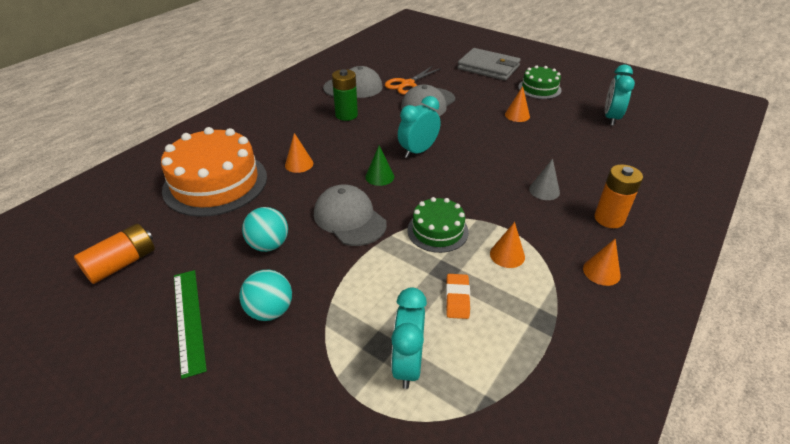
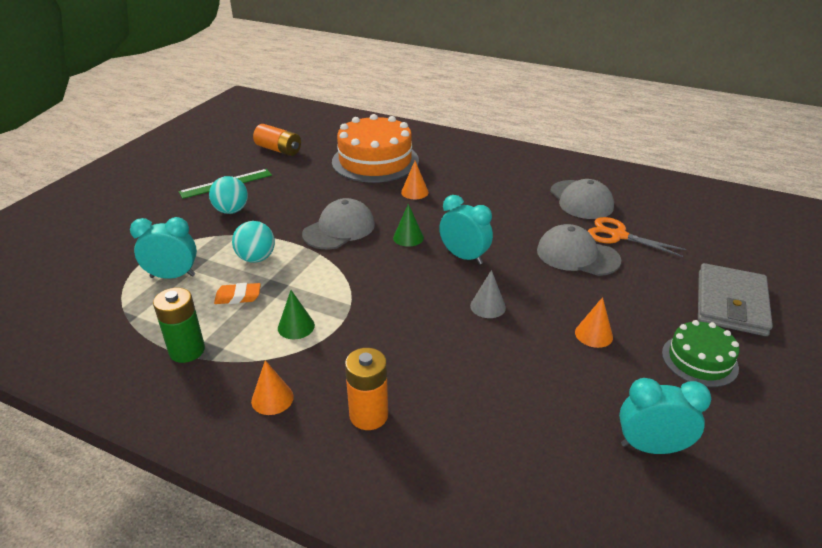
camera: 80 degrees right, 5 degrees down
(269, 245) = (301, 198): turquoise ball -> turquoise ball (256, 258)
(346, 115) = (516, 204): green battery -> green battery (187, 351)
(437, 230) = (328, 280): green cake -> none
(507, 255) = (296, 326): orange cone -> green cone
(544, 190) = (415, 357): grey cone -> grey cone (488, 306)

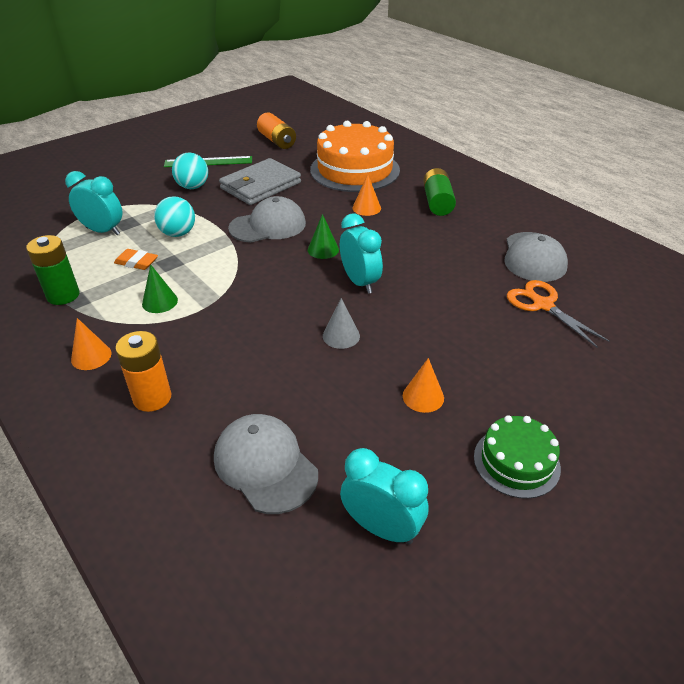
camera: 25 degrees right, 5 degrees up
(470, 173) = (437, 202): none -> green battery
(577, 255) = (477, 313): grey cap -> grey cap (265, 465)
(730, 303) = (611, 415): grey wallet -> grey wallet (260, 185)

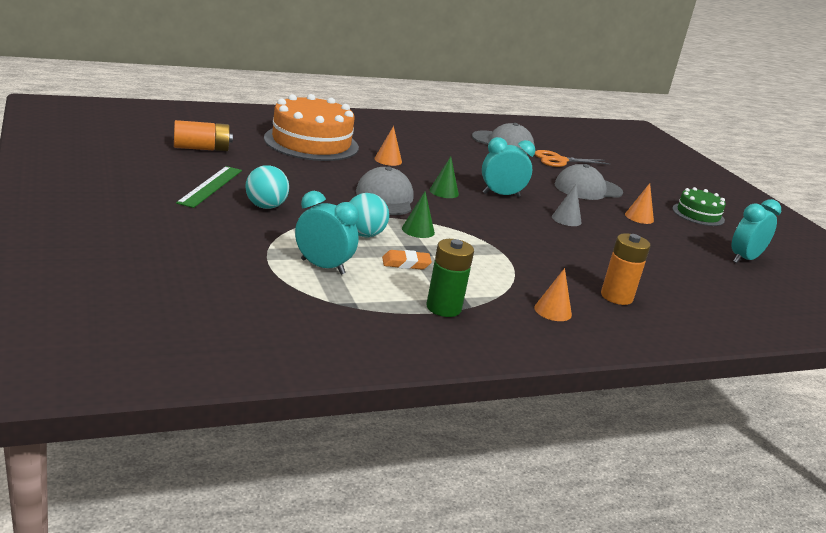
camera: 75 degrees left, 15 degrees down
(103, 231) = (322, 267): turquoise clock -> turquoise clock turned 75 degrees clockwise
(136, 262) = (406, 263): orange eraser -> orange eraser turned 45 degrees clockwise
(160, 302) = (483, 267): green cone -> green cone (418, 230)
(260, 185) = (299, 180): grey wallet -> none
(265, 465) = (693, 276): grey cap -> grey cap (587, 189)
(437, 202) = (402, 139): green battery -> none

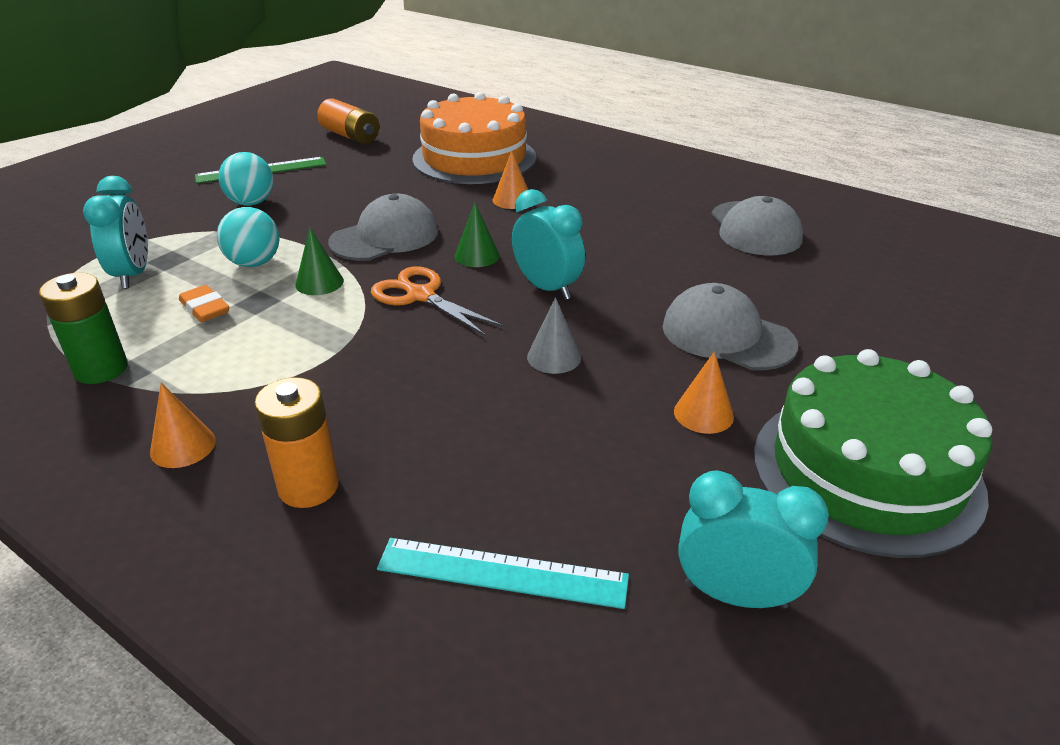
camera: 60 degrees right, 10 degrees up
(559, 160) = (795, 280): orange scissors -> orange scissors (420, 295)
(698, 214) = (866, 471): green cake -> green cake, size x1.85
(705, 285) = (502, 572): none -> turquoise ruler

